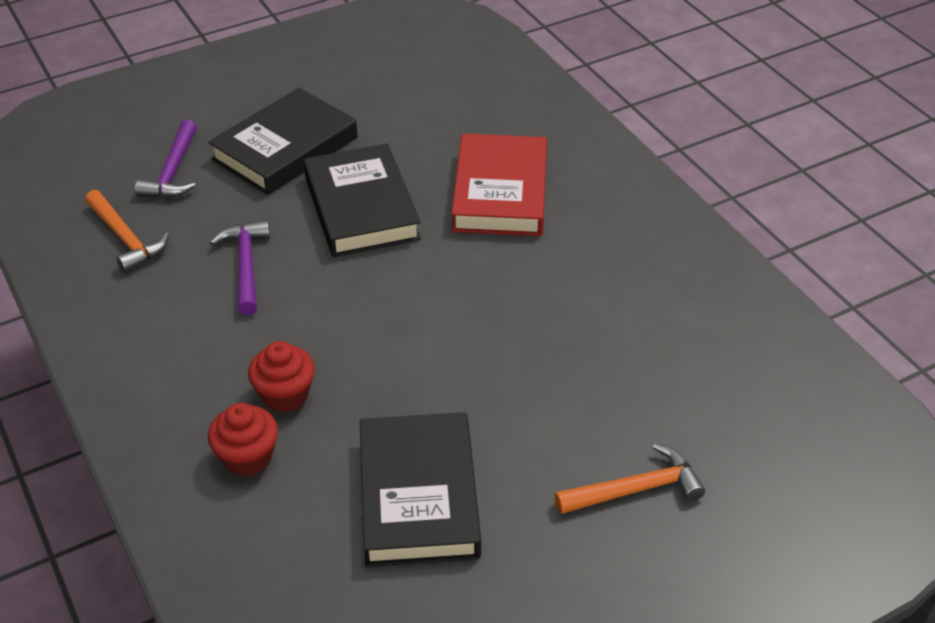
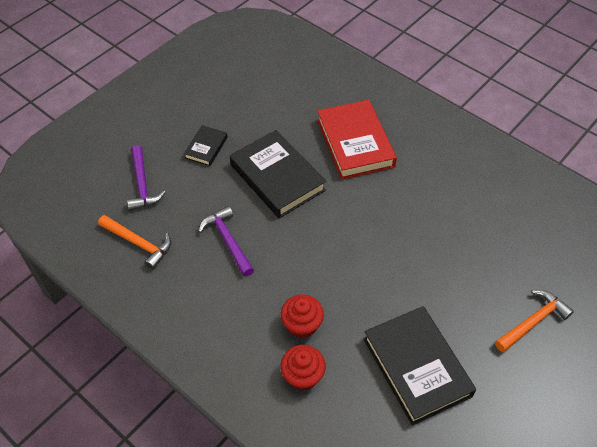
camera: 20 degrees left, 10 degrees up
(285, 148) = (206, 147): black book -> black book, size x0.50

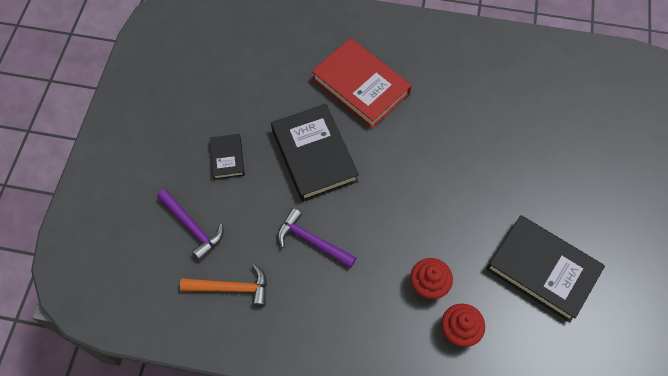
camera: 30 degrees left, 10 degrees up
(277, 177) = (314, 155): black book -> black book turned 45 degrees clockwise
(532, 322) = (603, 180): orange hammer -> none

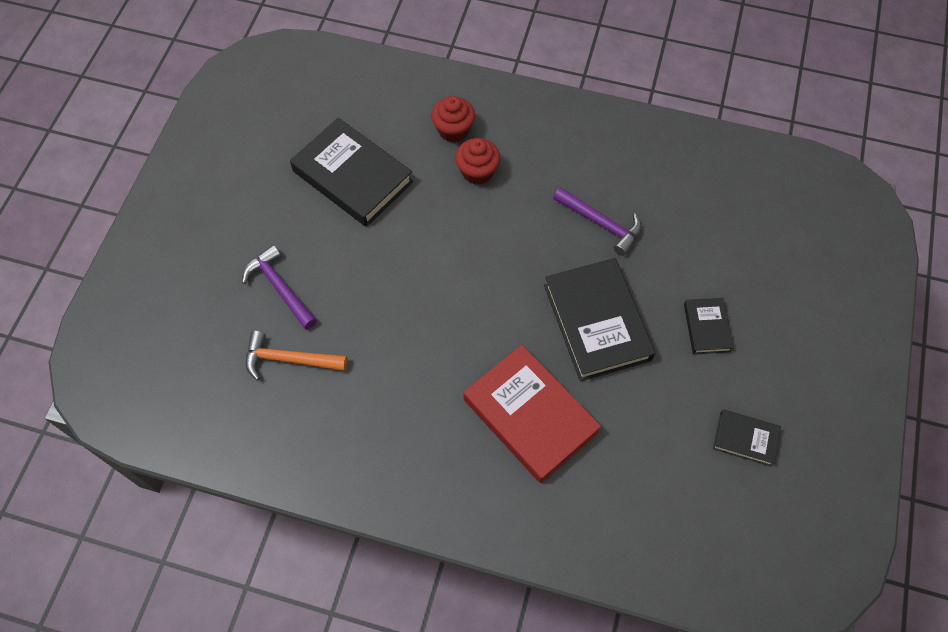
camera: 175 degrees left, 0 degrees up
(192, 227) = (739, 249): purple hammer -> purple hammer (280, 288)
(208, 83) = (745, 439): none -> black book
(231, 288) = (688, 184): orange hammer -> orange hammer (289, 359)

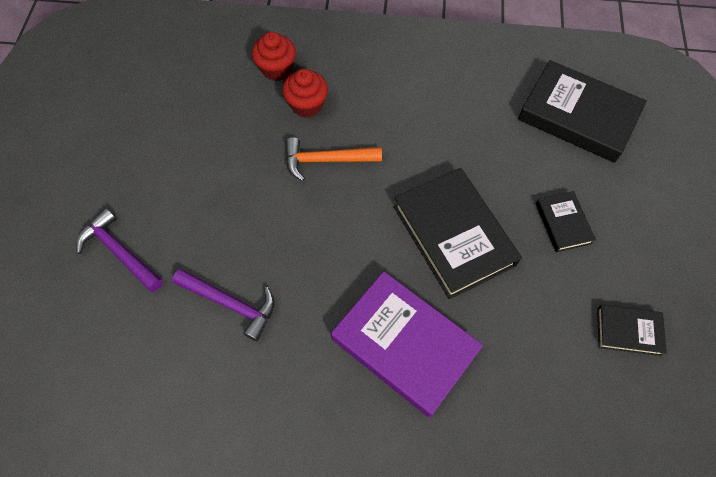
camera: 10 degrees left, 0 degrees up
(289, 359) = (139, 327): orange hammer -> orange hammer (326, 160)
(353, 176) = (182, 127): black book -> black book (578, 116)
(530, 415) = (404, 345): red book -> purple book
(601, 223) = (437, 137): purple hammer -> purple hammer (230, 304)

